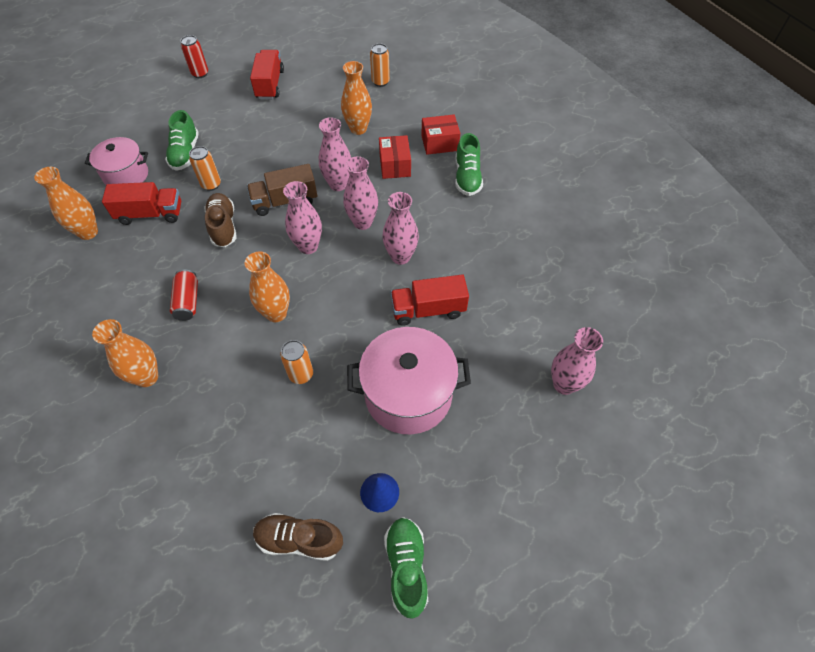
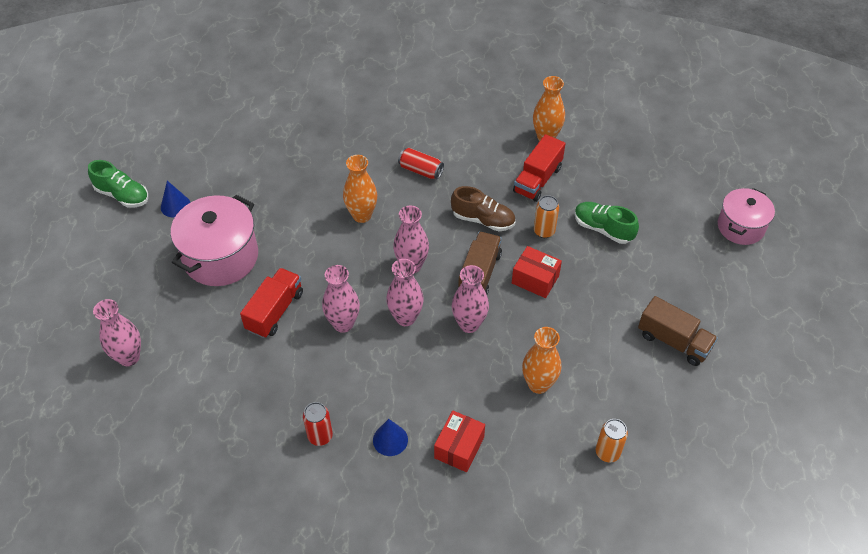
camera: 125 degrees right, 5 degrees down
(126, 175) = (601, 179): pink pot -> pink pot (740, 227)
(147, 377) = (373, 128): orange vase -> none
(200, 73) = (735, 288): red can -> red can (320, 436)
(270, 84) = (673, 341): red truck -> brown truck
(299, 539) = (190, 156): brown shoe -> none
(301, 374) = (296, 206): orange can -> none
(395, 165) = (458, 385): red box -> red box (535, 279)
(467, 177) = (390, 440): green shoe -> blue cone

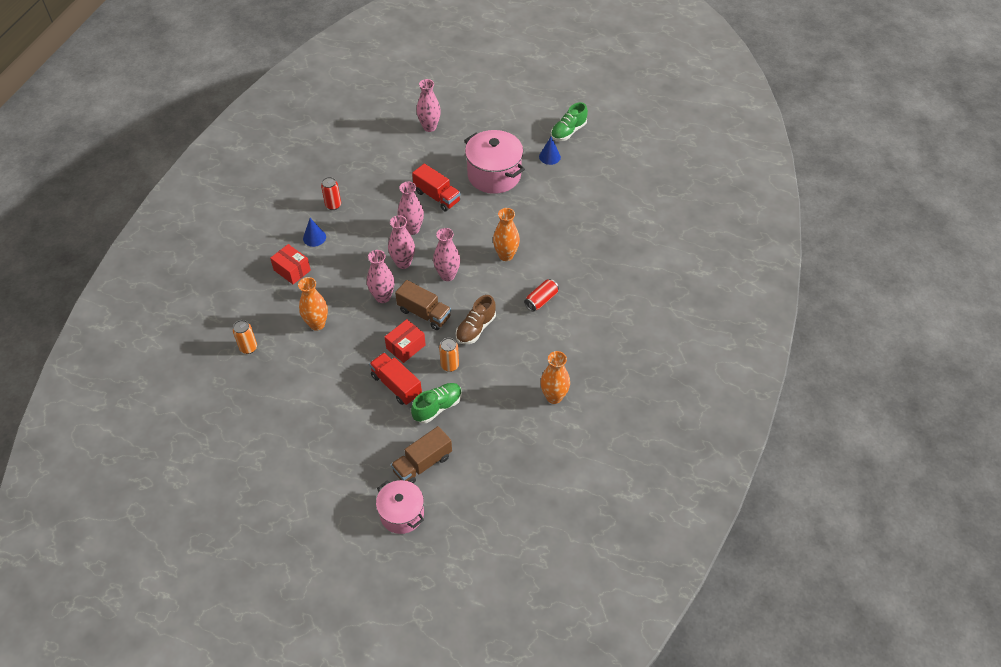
camera: 105 degrees right, 0 degrees up
(537, 180) = (506, 376): red truck -> red truck (396, 385)
(673, 341) = (313, 419): brown truck -> brown truck (422, 464)

